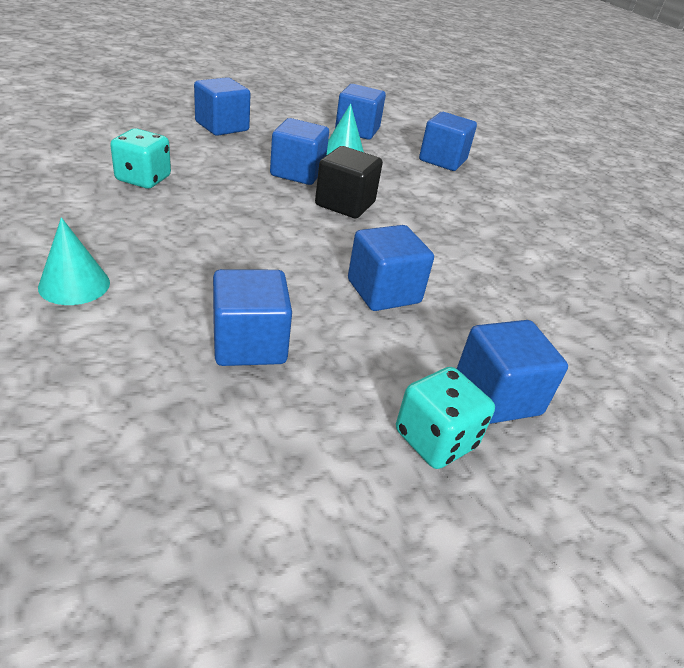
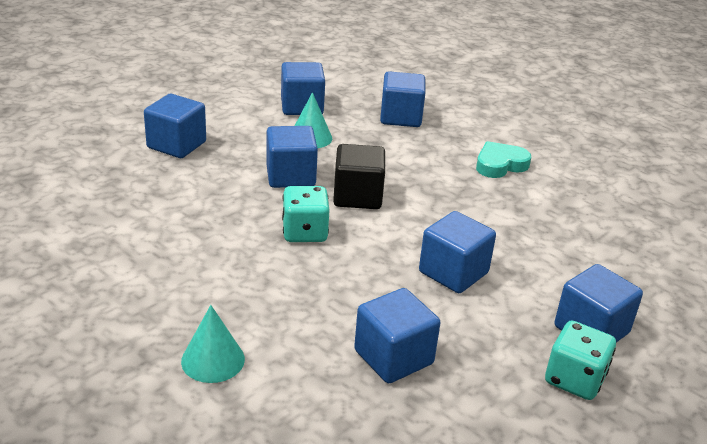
camera: 20 degrees left, 5 degrees down
(143, 179) = (163, 232): turquoise dice -> turquoise dice (304, 232)
(512, 220) = (500, 165): none -> turquoise heart

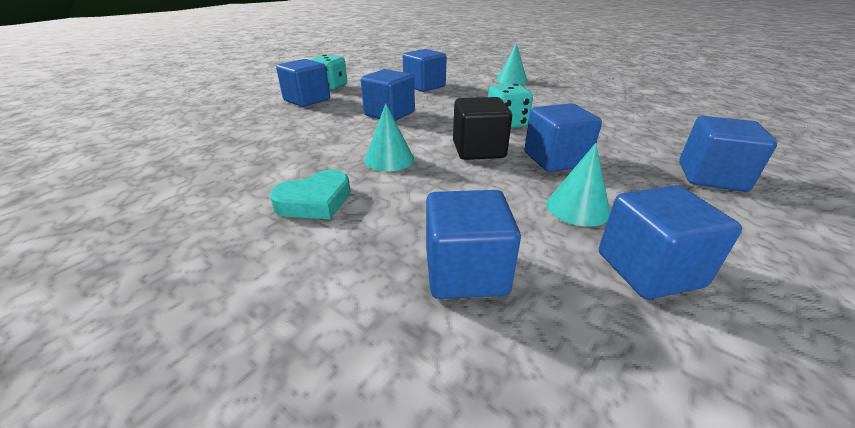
camera: 175 degrees right, 0 degrees up
(448, 196) = (389, 159): none -> turquoise cone

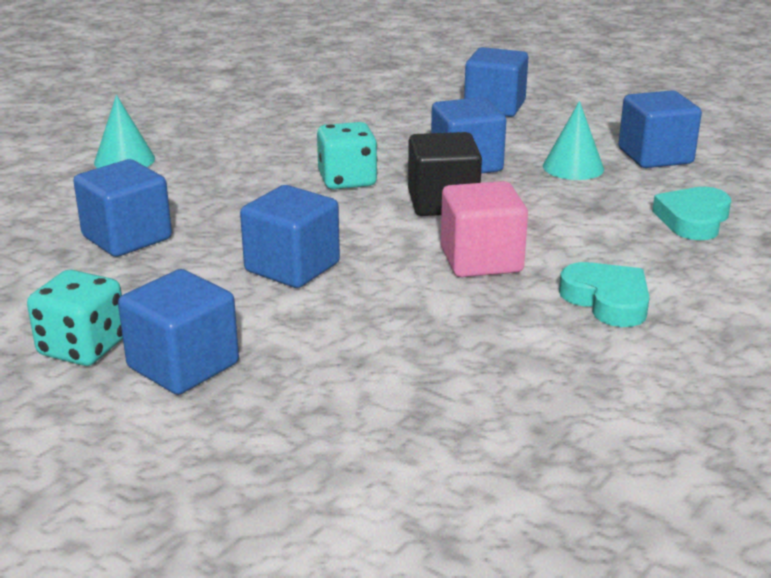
camera: 90 degrees left, 5 degrees down
(389, 159) = (481, 260): turquoise cone -> pink cube
(465, 272) = (693, 220): blue cube -> turquoise heart

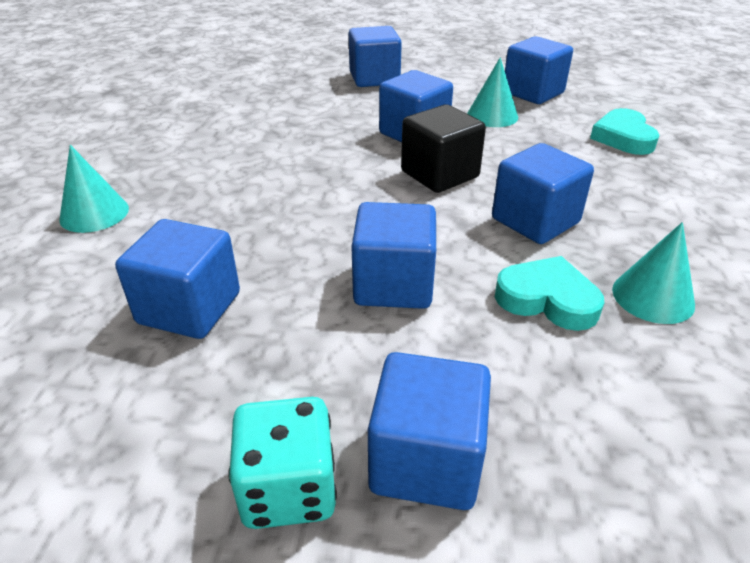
camera: 30 degrees left, 10 degrees up
(347, 180) = (337, 175): turquoise dice -> none
(481, 260) = (535, 221): pink cube -> blue cube
(505, 340) = (653, 297): none -> turquoise cone
(607, 300) = (666, 228): turquoise heart -> turquoise heart (547, 299)

